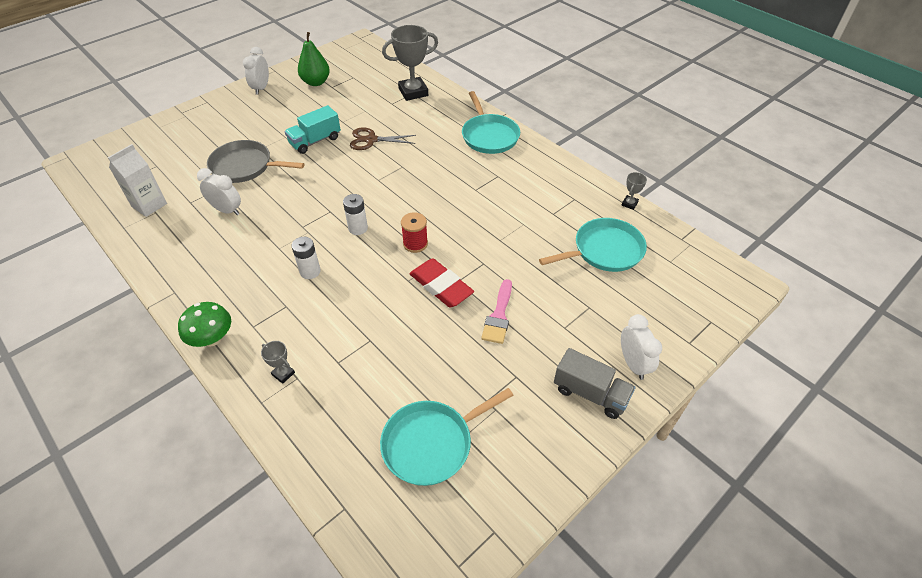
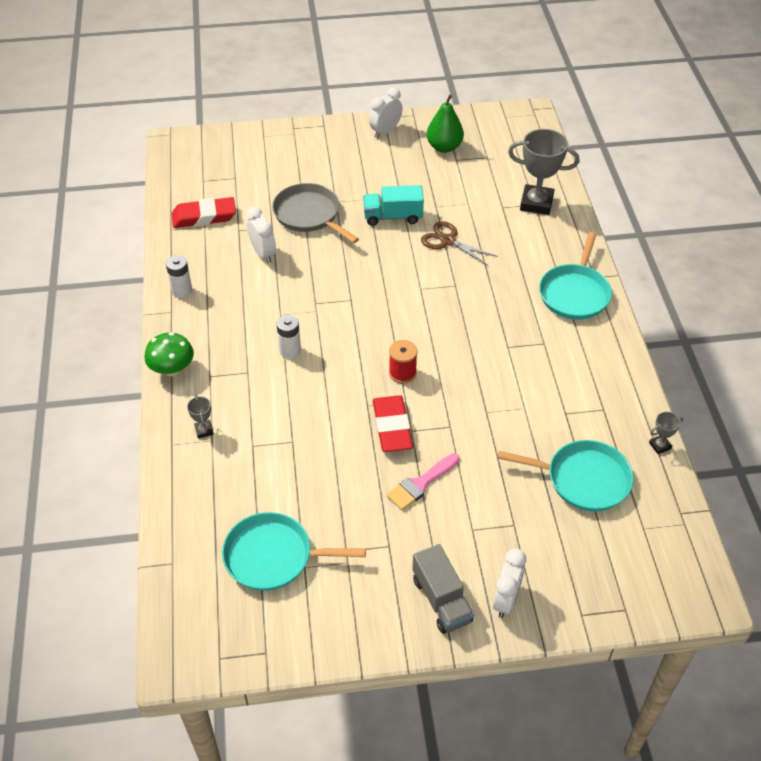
camera: 35 degrees right, 0 degrees up
(149, 205) = (204, 216): white carton -> red eraser
(358, 228) = (362, 330): white battery -> white battery (182, 291)

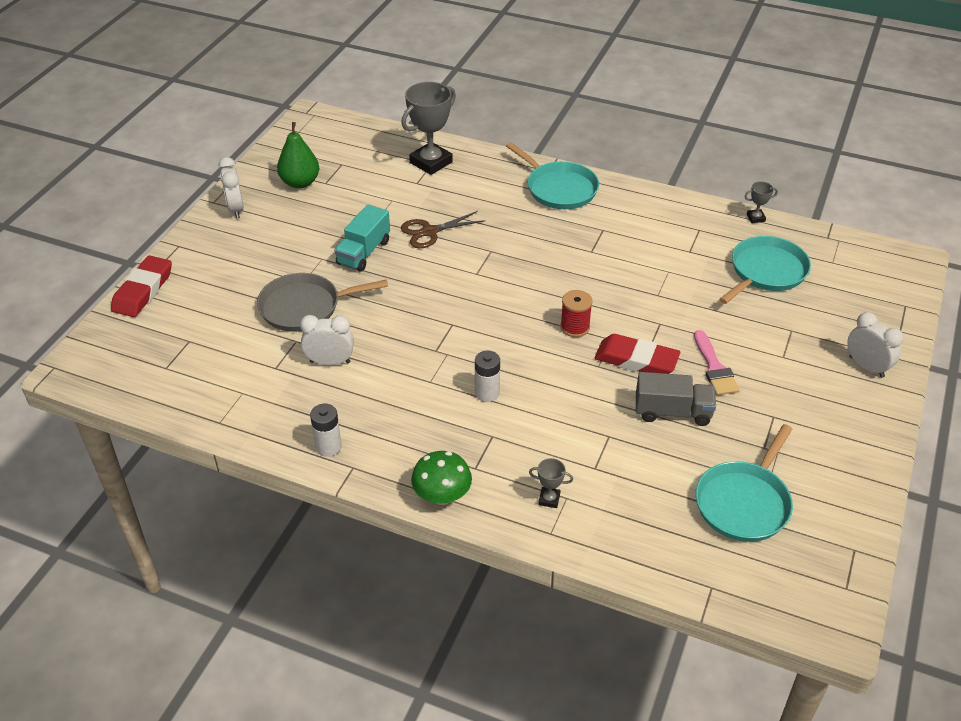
camera: 60 degrees left, 5 degrees down
(204, 216) = (227, 387): red eraser -> red eraser (143, 290)
(441, 600) = (849, 406): grey truck -> grey truck (672, 412)
(659, 446) = (755, 218): grey trophy -> grey trophy turned 75 degrees clockwise

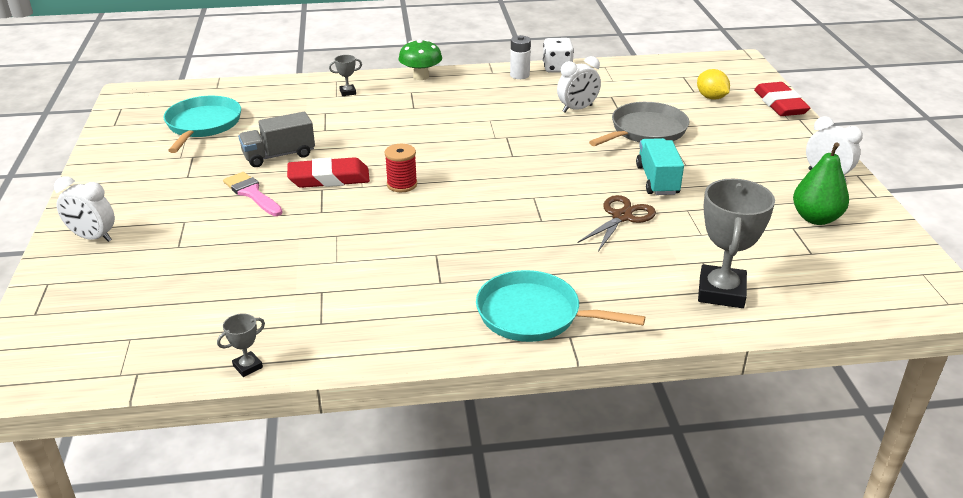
camera: 150 degrees right, 10 degrees down
(187, 325) = (711, 97): none -> yellow lemon
(274, 442) = (557, 68): none -> white dice
(487, 393) = (439, 126): white battery -> none
(766, 272) = (218, 298): turquoise pan -> none

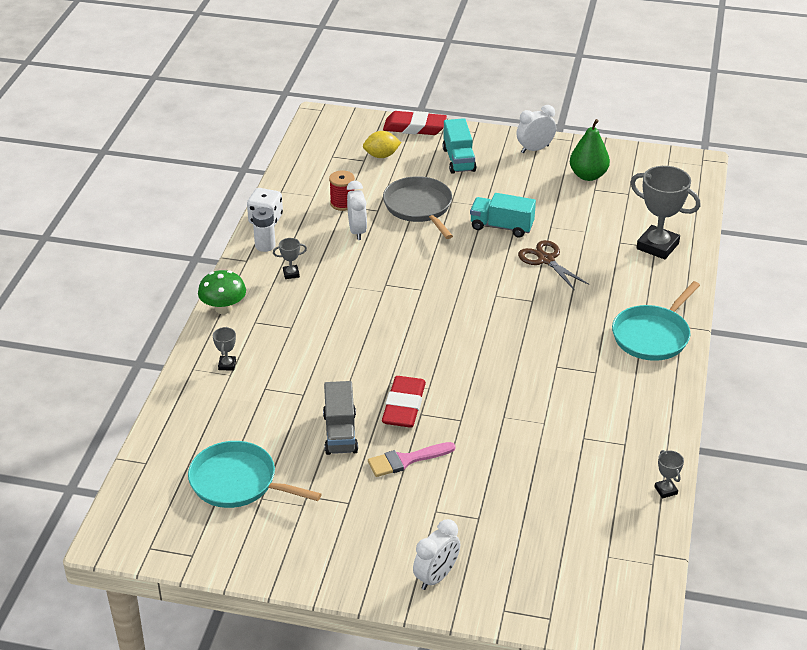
camera: 70 degrees left, 5 degrees up
(402, 184) = (438, 363): red spool -> red spool (342, 203)
(488, 93) = (291, 274): none -> grey trophy
(751, 136) = (458, 160): none -> turquoise truck

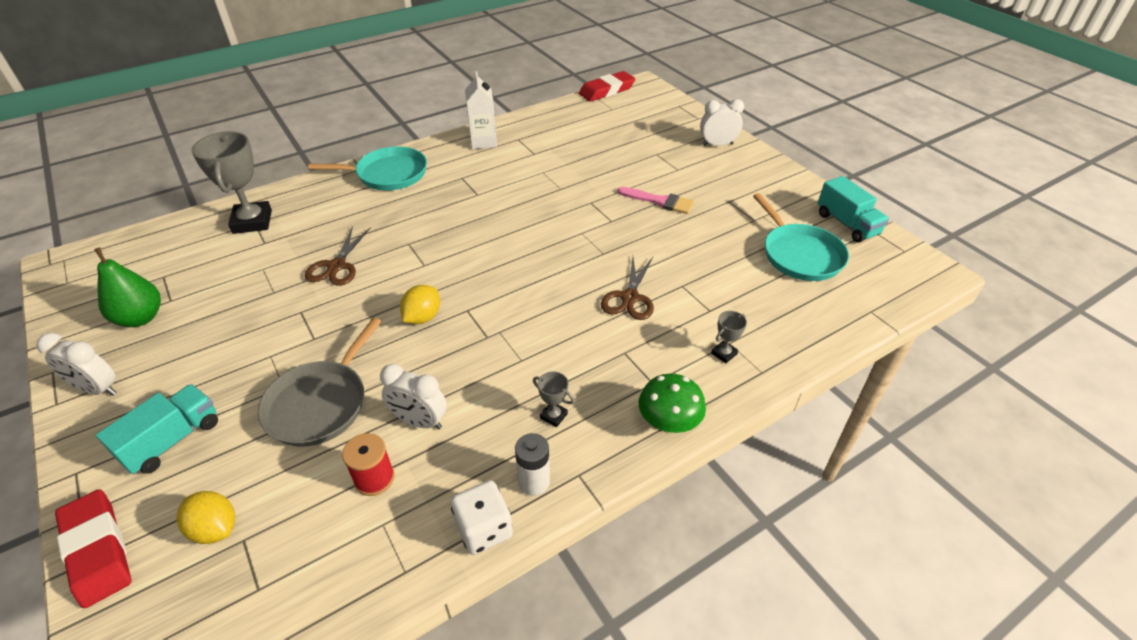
camera: 135 degrees left, 5 degrees up
(329, 362) = (630, 298): none -> brown scissors
(340, 433) = (685, 242): grey truck -> none
(357, 231) = (419, 421): white clock -> white clock turned 105 degrees counterclockwise
(404, 406) = (616, 232): red eraser -> red eraser (607, 90)
(440, 269) = (423, 317): none -> yellow lemon
(501, 226) = (303, 321): turquoise truck -> turquoise truck (847, 224)
(646, 419) = (483, 142): none -> white carton
(665, 490) = (536, 113): grey trophy -> none

